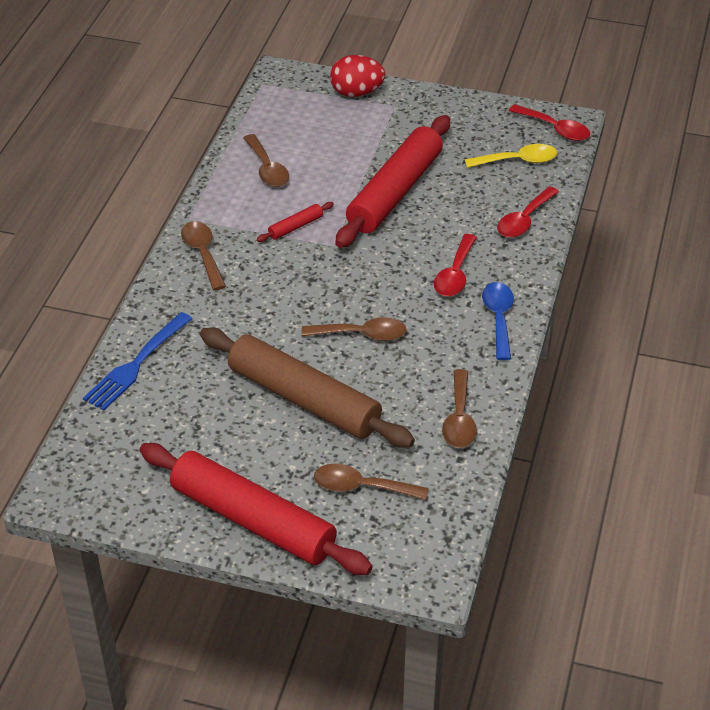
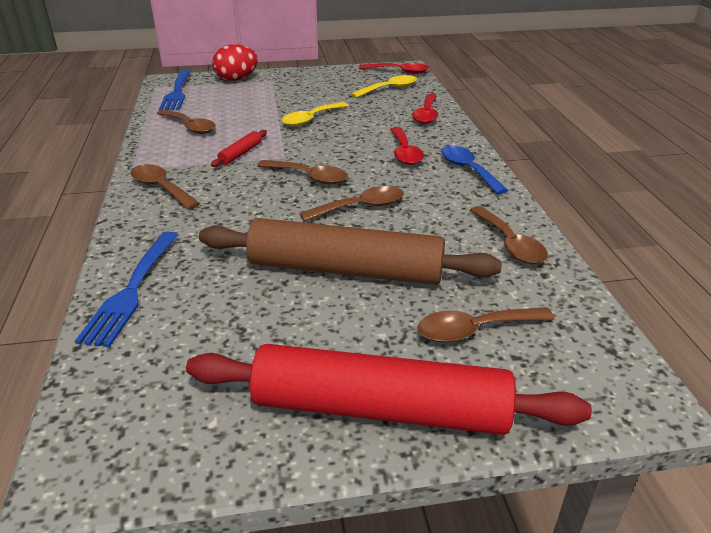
camera: 25 degrees left, 10 degrees down
(281, 101) = (177, 92): none -> blue fork
(340, 281) = (309, 177): none -> brown spoon
(395, 192) = (310, 119): red rolling pin -> yellow spoon

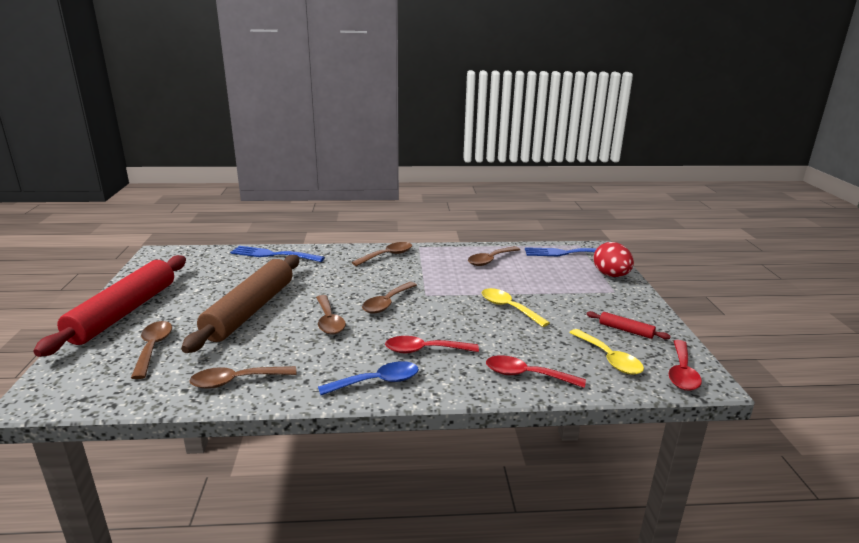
camera: 95 degrees right, 10 degrees down
(241, 154) = (436, 278): red rolling pin -> red rolling pin (626, 330)

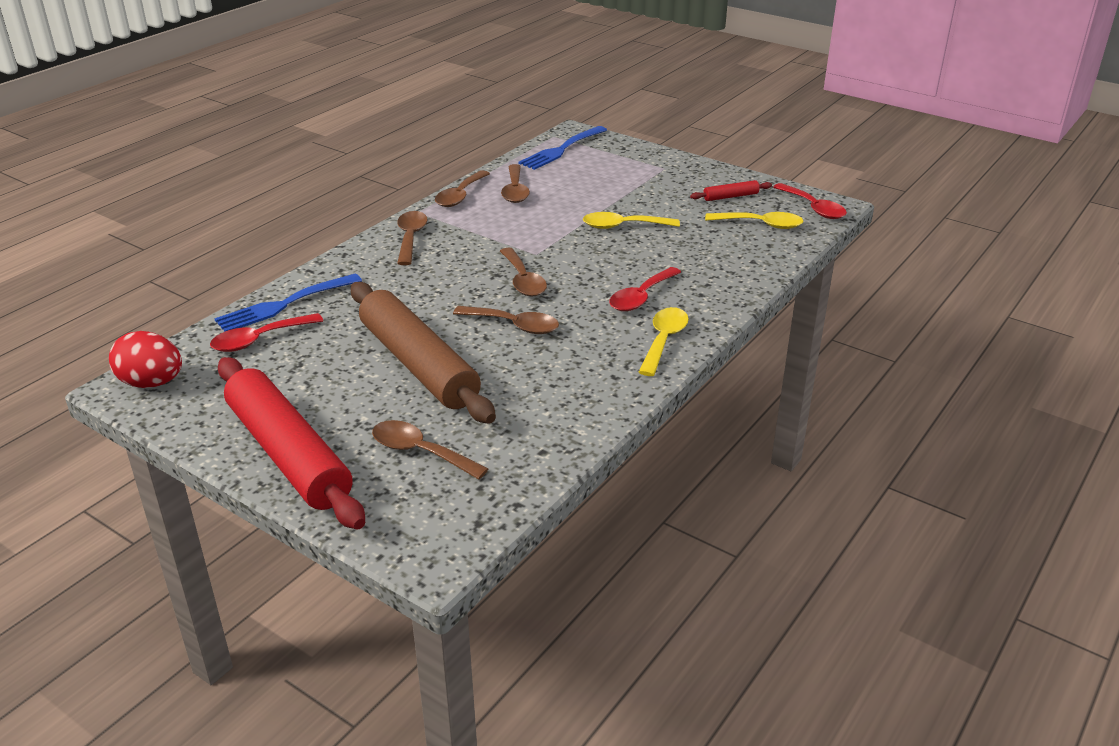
camera: 50 degrees left, 10 degrees up
(236, 381) = (565, 416): brown spoon -> brown spoon (460, 196)
(377, 382) = (664, 340): blue spoon -> yellow spoon
(526, 375) = (740, 269): red spoon -> red spoon (259, 340)
(611, 275) = (635, 154): red egg -> red egg (152, 383)

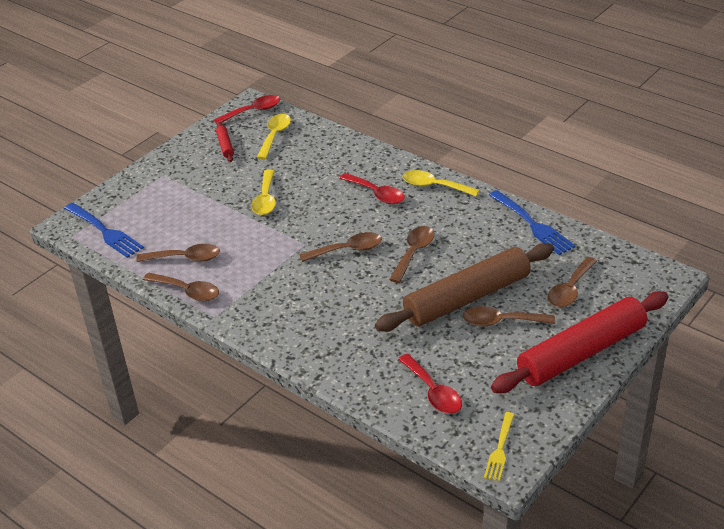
camera: 85 degrees left, 5 degrees up
(152, 383) = (500, 448): red egg -> yellow fork
(285, 304) = (376, 384): blue fork -> blue fork (532, 224)
(410, 237) = (265, 317): brown spoon -> brown spoon (501, 321)

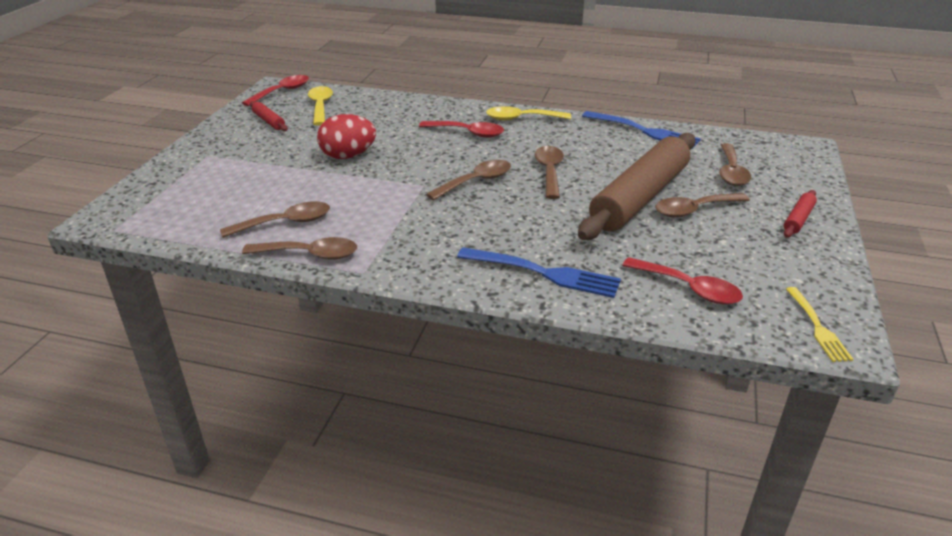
camera: 25 degrees left, 5 degrees down
(104, 231) = (158, 217): blue fork -> blue fork (542, 273)
(265, 199) = (348, 156): yellow spoon -> red egg
(581, 352) = (798, 219): red rolling pin -> red rolling pin, size x0.40

